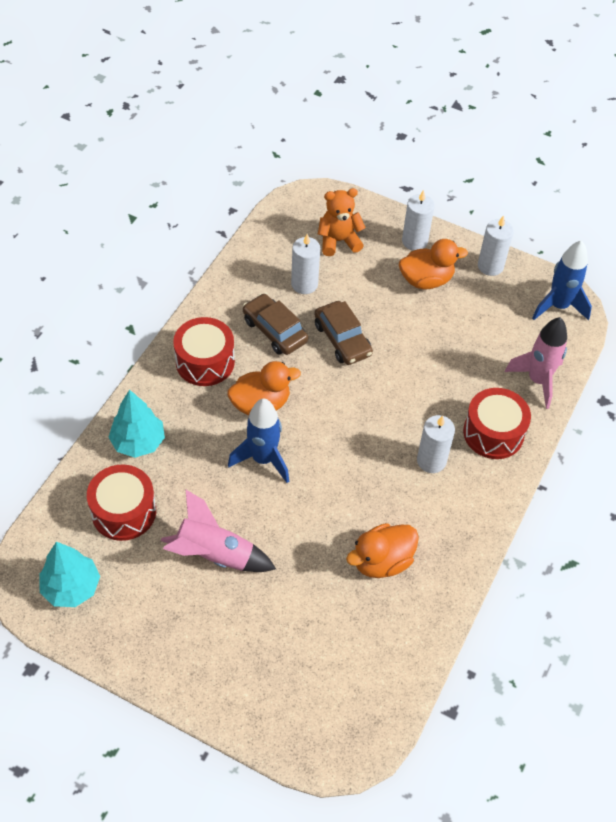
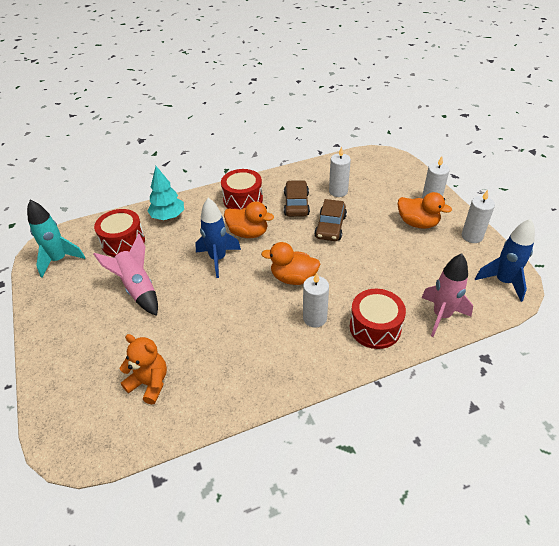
camera: 45 degrees right, 10 degrees down
(71, 587) = (59, 260): turquoise tree -> turquoise rocket
(338, 241) = (381, 181): orange teddy bear -> orange teddy bear (149, 383)
(382, 561) = (220, 353): orange duck -> orange duck (293, 278)

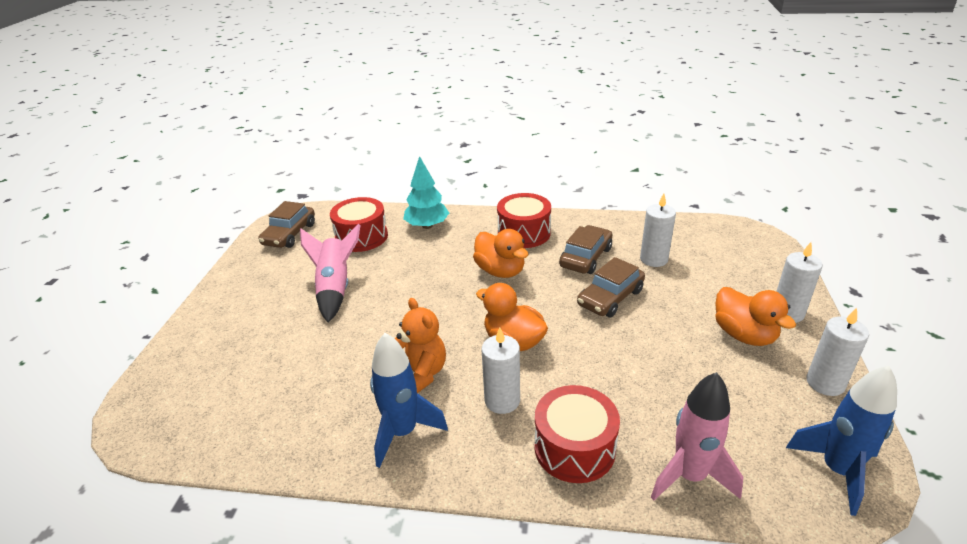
camera: 30 degrees right, 10 degrees down
(59, 260) = (289, 234): turquoise rocket -> brown car
(149, 383) = (262, 392): orange teddy bear -> orange teddy bear (420, 374)
(218, 259) = (443, 287): blue rocket -> blue rocket (403, 432)

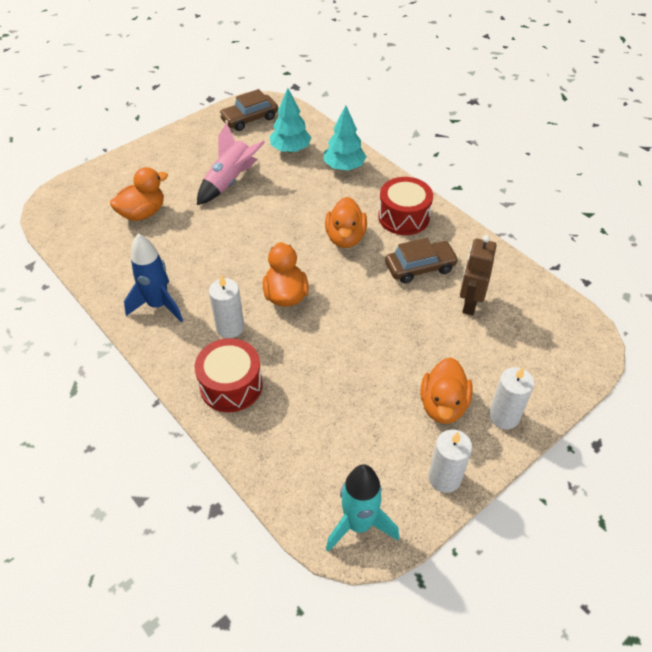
camera: 40 degrees right, 15 degrees up
(272, 364) = (142, 213): none -> orange duck
(361, 237) = (290, 149): red drum -> turquoise tree
(420, 374) = (208, 277): orange teddy bear -> none
(610, 298) = (391, 310): brown car -> none
(653, 259) = (469, 304): white candle -> brown robot
(689, 476) = (269, 452): pink rocket -> none
(837, 471) = (359, 524): blue rocket -> turquoise rocket

